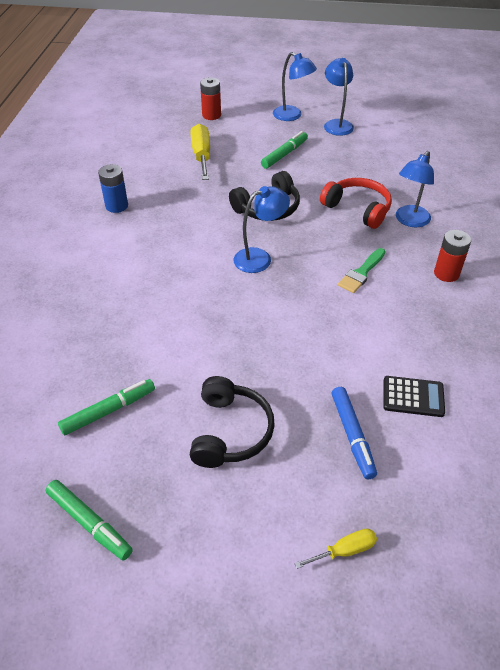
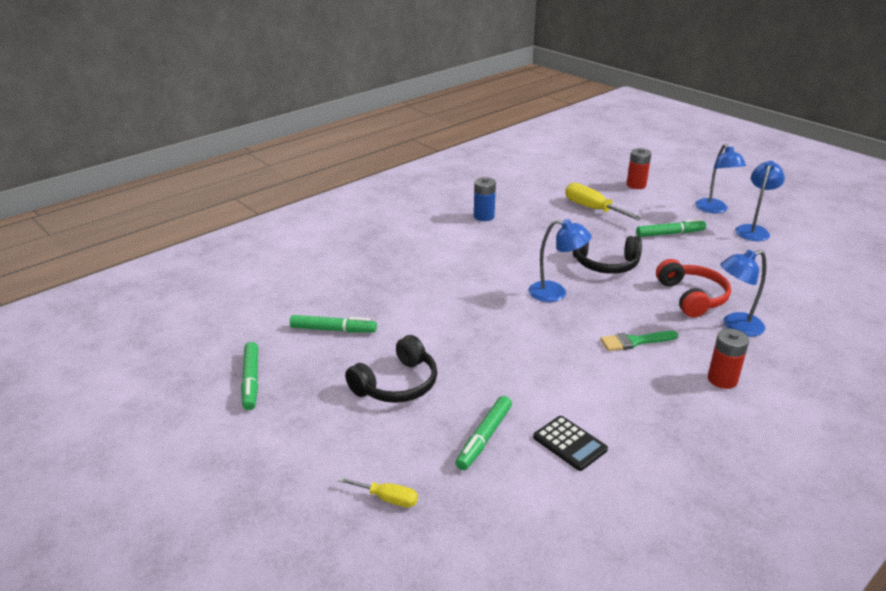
camera: 40 degrees right, 15 degrees down
(201, 155) = (592, 209): yellow screwdriver -> yellow screwdriver turned 75 degrees counterclockwise
(352, 435) = (484, 438): blue marker -> green marker

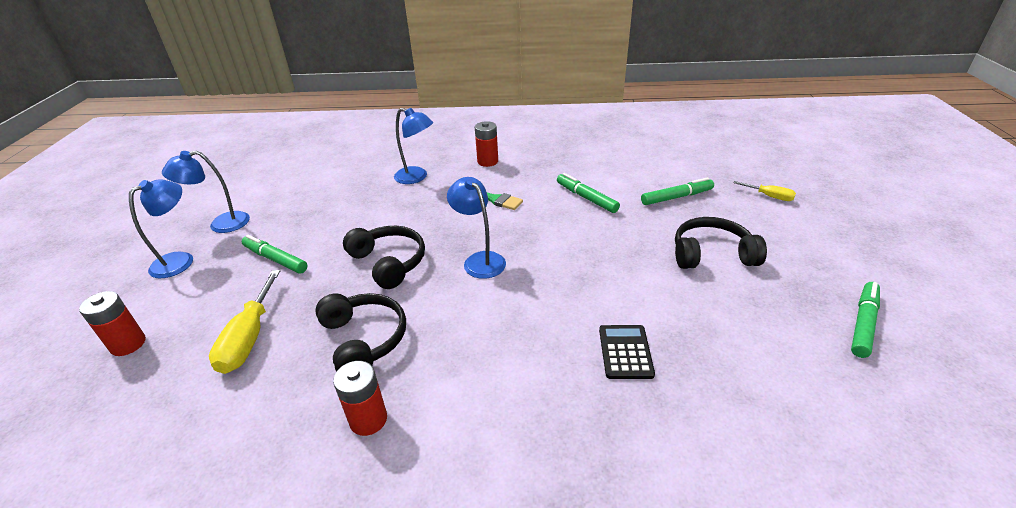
camera: 135 degrees left, 5 degrees up
(333, 330) = (741, 338): green marker -> green marker (586, 198)
(387, 498) = (770, 196): yellow screwdriver -> yellow screwdriver turned 150 degrees clockwise
(484, 216) = (368, 419): blue battery -> red battery
(540, 232) = (364, 339): none -> black headphones
(569, 443) = (626, 174): black calculator -> black calculator (625, 352)
(692, 297) = (396, 204): red headphones -> none

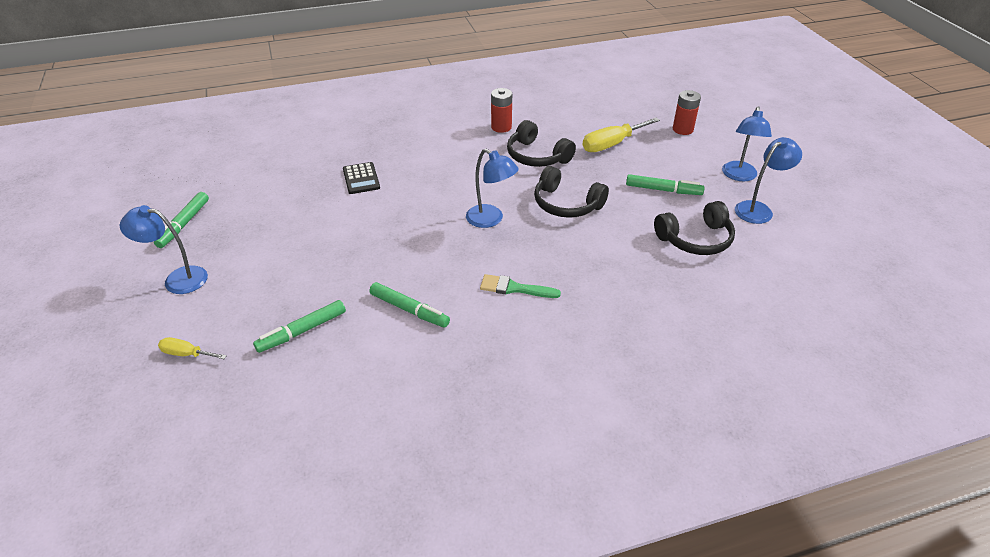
camera: 160 degrees right, 5 degrees up
(249, 338) = (611, 144): yellow screwdriver -> yellow screwdriver turned 105 degrees counterclockwise
(417, 177) = (628, 304): blue lamp -> blue lamp (177, 279)
(487, 161) = (558, 352): red battery -> none
(711, 254) = (281, 262): black headphones -> black headphones (695, 239)

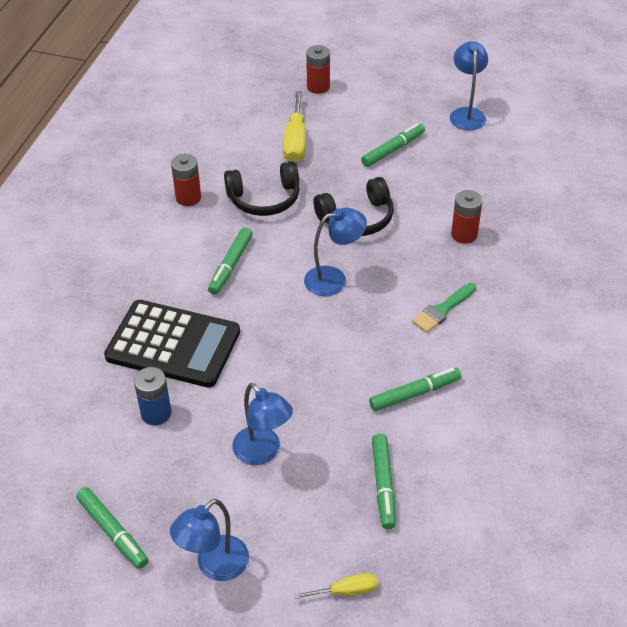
camera: 55 degrees left, 5 degrees up
(186, 354) = (346, 591): yellow screwdriver -> yellow screwdriver turned 150 degrees counterclockwise
(295, 198) = (156, 413): none -> blue battery
(361, 179) = (173, 344): black calculator -> black calculator, size x2.05
(456, 170) = (230, 265): none -> green marker
(613, 265) = (464, 234): none -> red battery
(695, 239) = (472, 170): black headphones -> none
(739, 176) = (415, 97): blue lamp -> blue lamp (263, 452)

